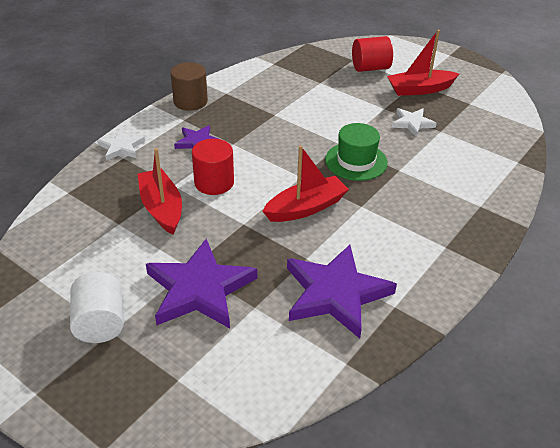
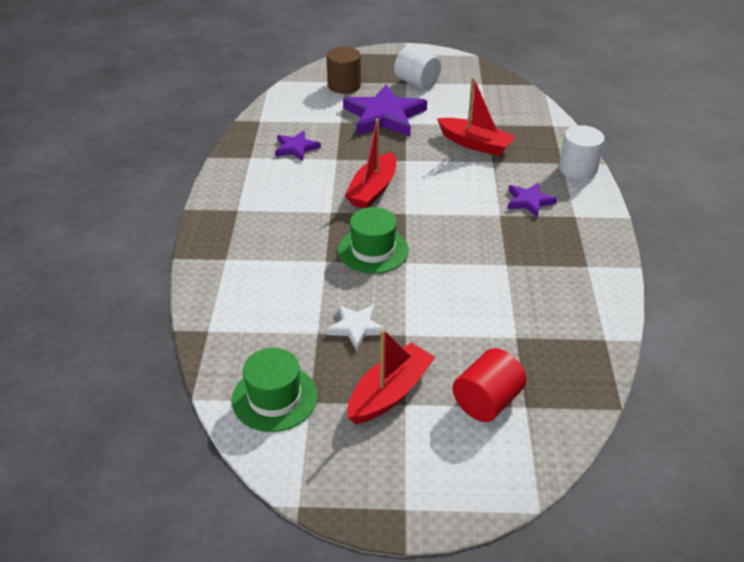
camera: 145 degrees right, 0 degrees up
(121, 147) = (577, 169): white star -> white cylinder
(190, 101) = (601, 237): brown cylinder -> brown cylinder (344, 85)
(214, 183) = (466, 176): red cylinder -> none
(335, 293) = (296, 148): purple star -> purple star, size x0.52
(490, 112) = (274, 398): none -> green hat

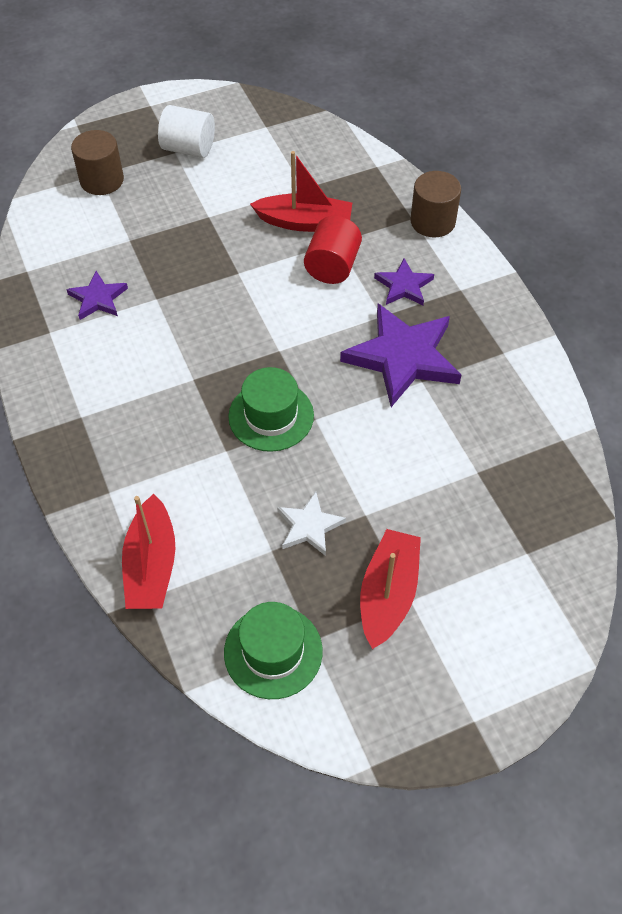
camera: 25 degrees left, 15 degrees up
(373, 190) = (224, 330): red boat -> red boat (151, 565)
(384, 116) = (177, 214): purple star -> purple star (403, 357)
(487, 401) = (487, 563): red cylinder -> red cylinder (332, 266)
(577, 169) = (432, 221): white cylinder -> brown cylinder

